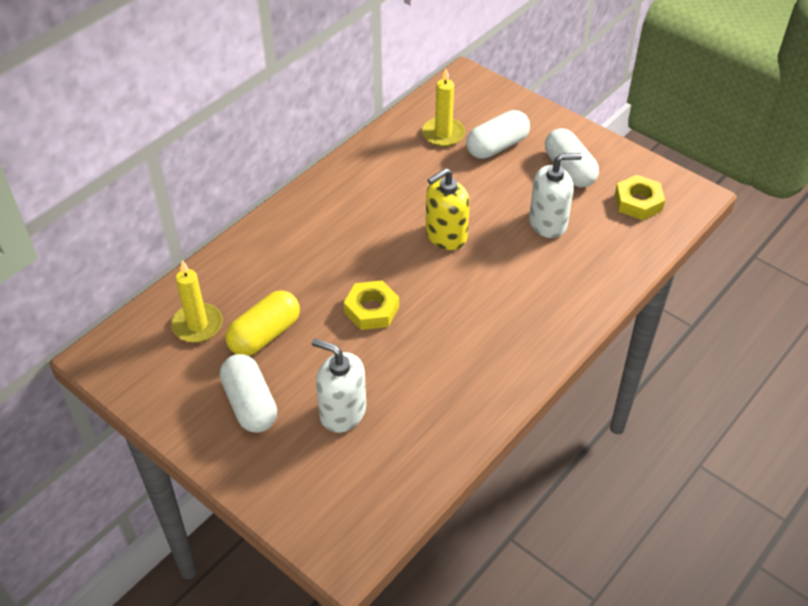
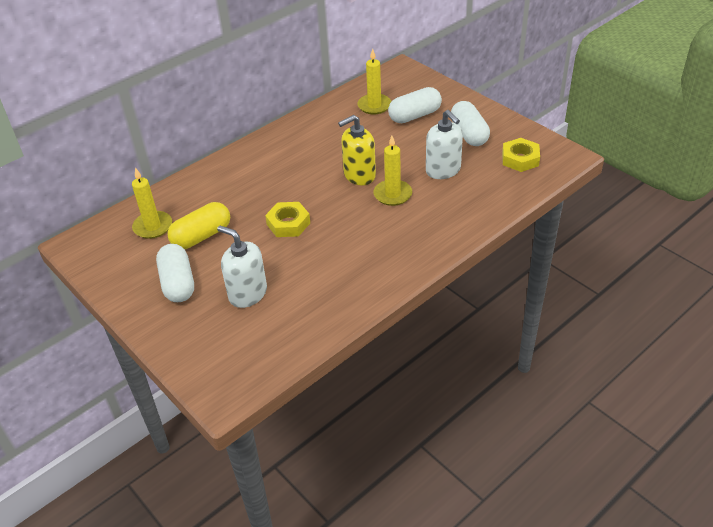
camera: 10 degrees right, 5 degrees down
(493, 260) = (392, 194): none -> yellow candle
(548, 223) = (443, 170): white soap dispenser -> white soap dispenser turned 60 degrees clockwise

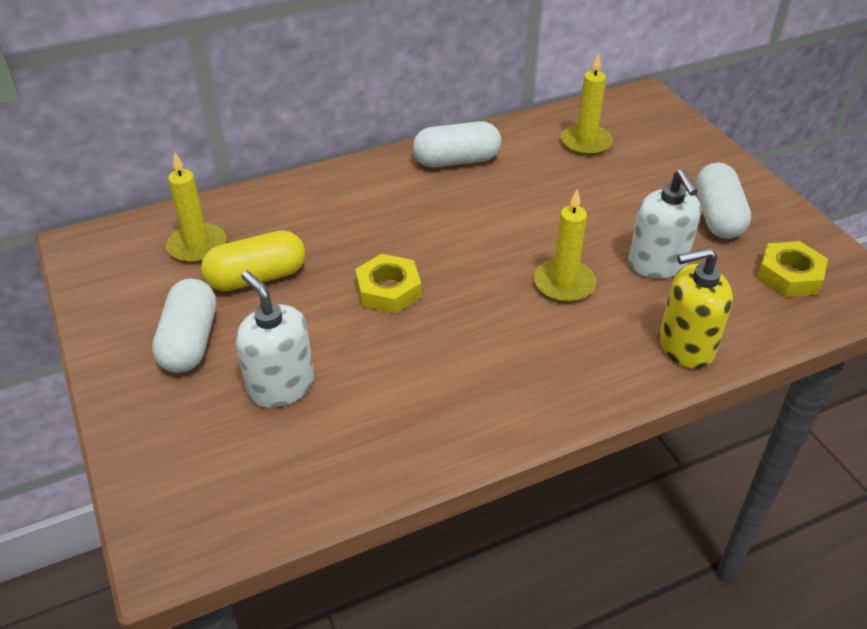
camera: 15 degrees right, 0 degrees up
(359, 175) = (523, 241): yellow soap dispenser -> yellow soap dispenser (685, 346)
(414, 116) = (641, 170): white capsule -> white capsule (456, 160)

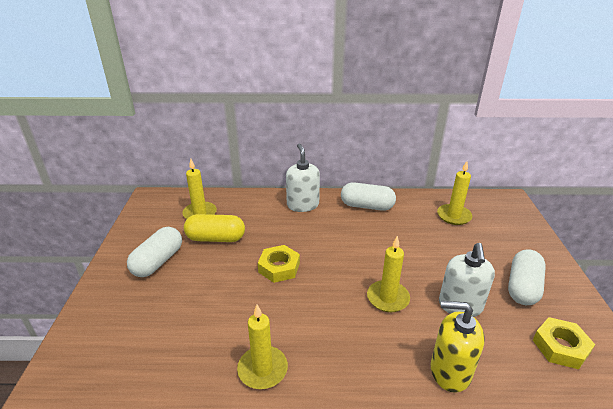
camera: 25 degrees right, 10 degrees down
(280, 386) = (182, 303): white soap dispenser -> white soap dispenser (302, 205)
(460, 427) = (262, 369): none -> yellow candle

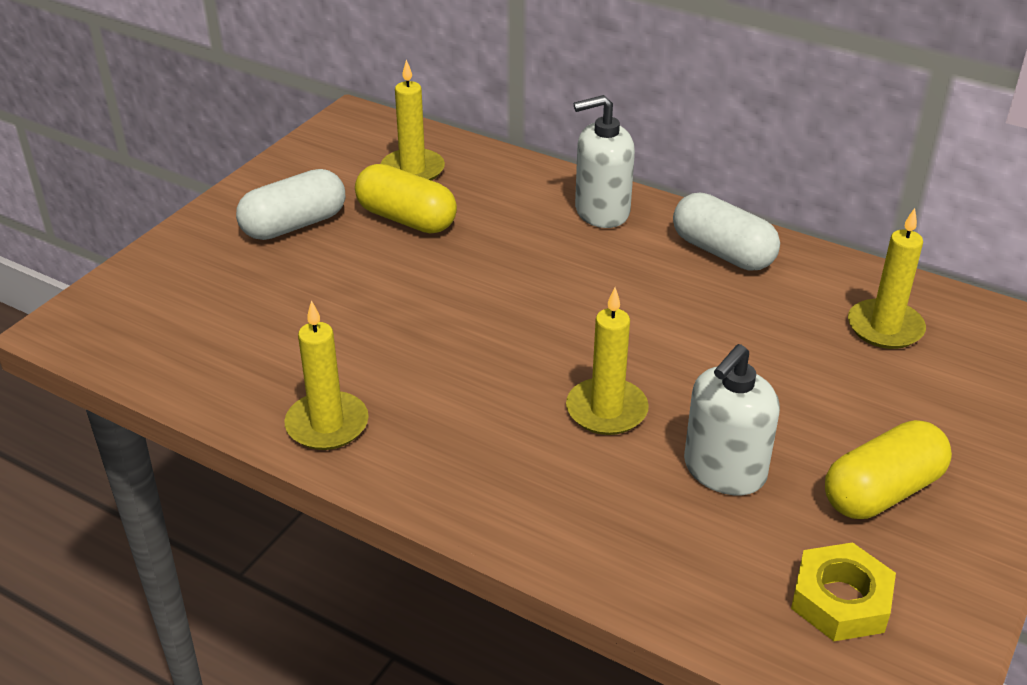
camera: 30 degrees right, 5 degrees up
(279, 267) = (469, 299): yellow nut -> none
(302, 205) = (601, 211): white soap dispenser -> white soap dispenser turned 120 degrees counterclockwise
(450, 371) = (602, 546): yellow soap dispenser -> none
(522, 287) = (882, 491): white capsule -> yellow capsule

